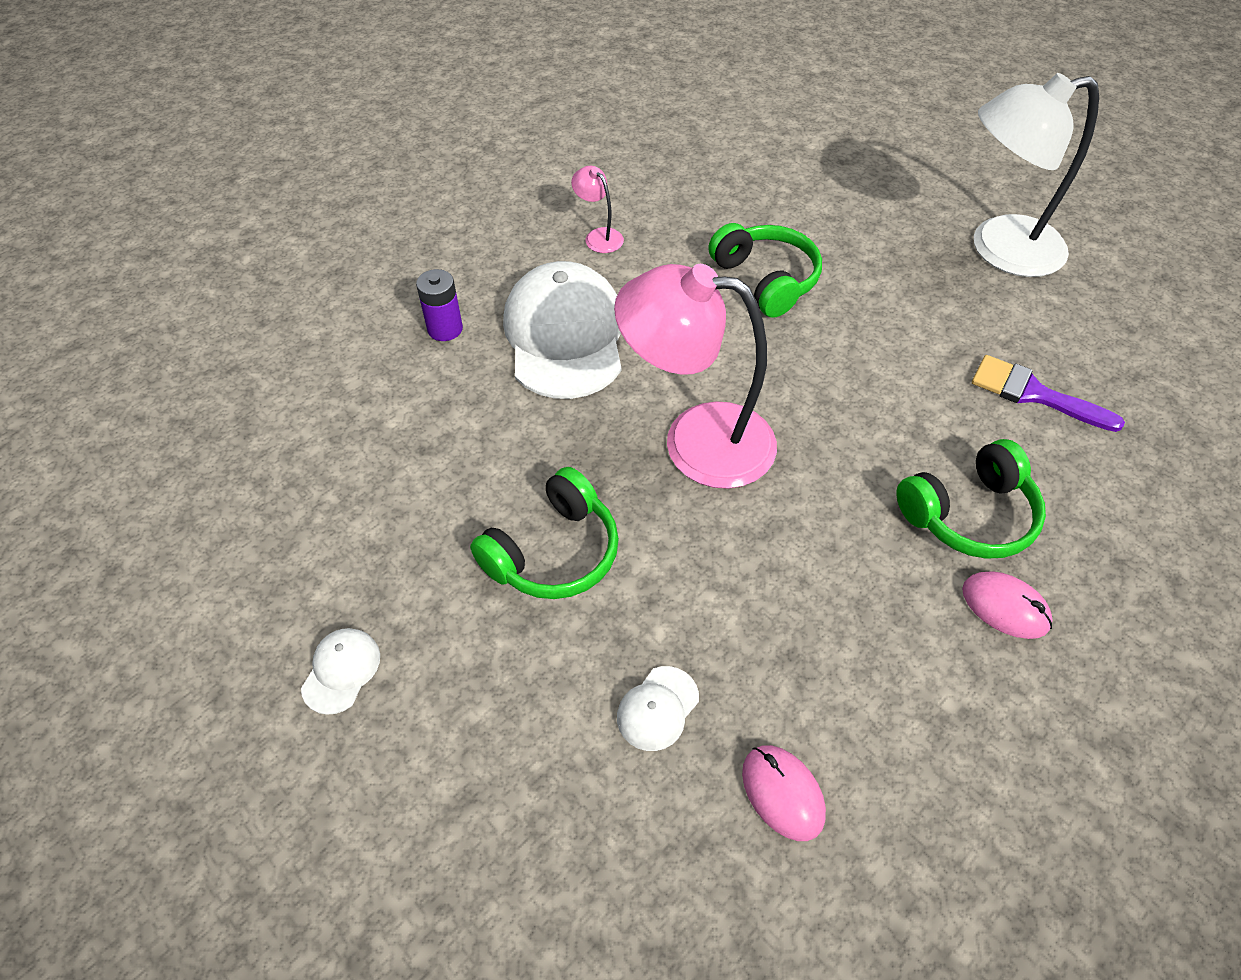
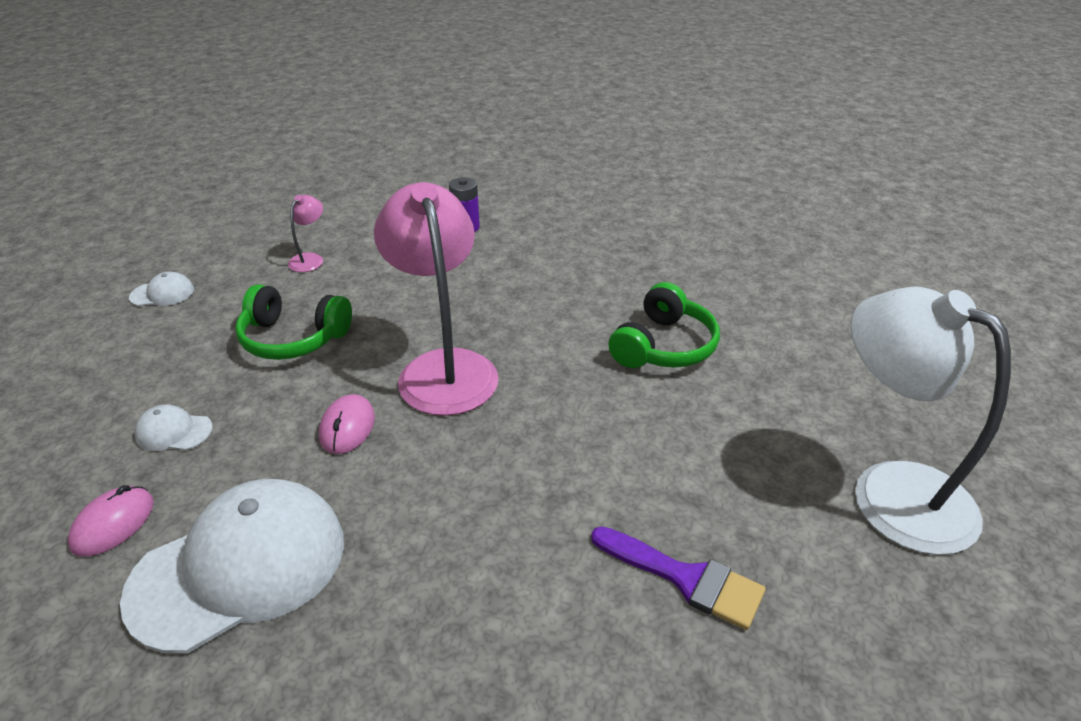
camera: 60 degrees right, 15 degrees down
(564, 336) = (502, 273): white cap -> white cap (239, 567)
(598, 236) = (623, 252): pink lamp -> pink lamp (310, 259)
(969, 514) = (472, 566): green headphones -> none
(1005, 607) = (367, 627): pink mouse -> pink mouse (347, 427)
(1033, 394) = (686, 578): purple brush -> purple brush turned 120 degrees clockwise

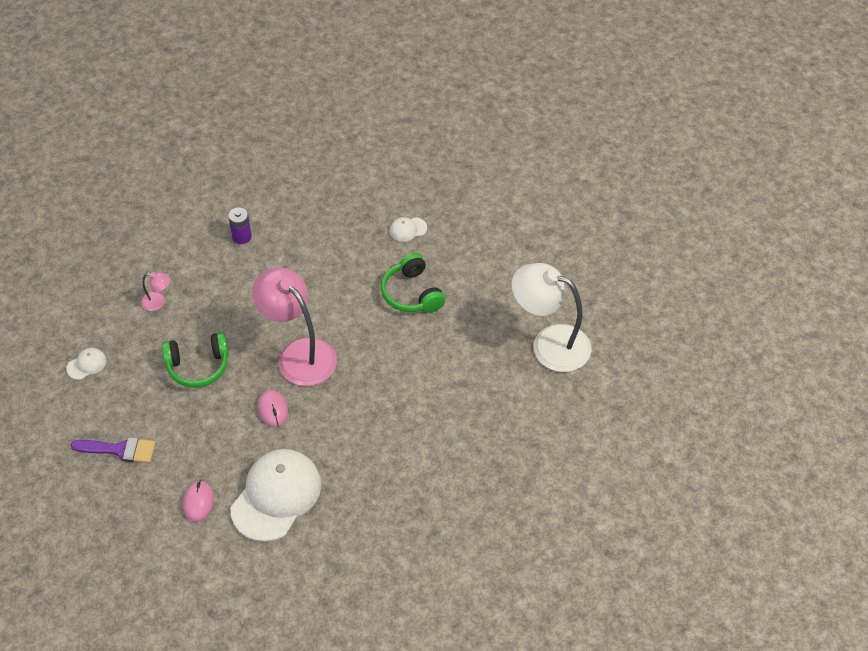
camera: 25 degrees left, 15 degrees up
(174, 432) = (183, 447): white cap -> white cap (408, 229)
(310, 259) = (158, 302): pink lamp -> pink lamp turned 105 degrees clockwise
(664, 346) = (412, 293): green headphones -> green headphones turned 150 degrees clockwise
(686, 578) = (473, 423): purple brush -> purple brush (120, 450)

